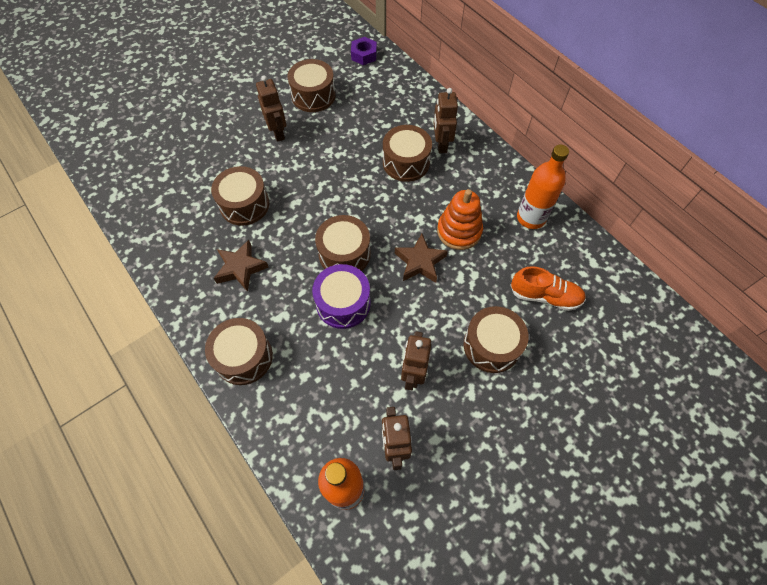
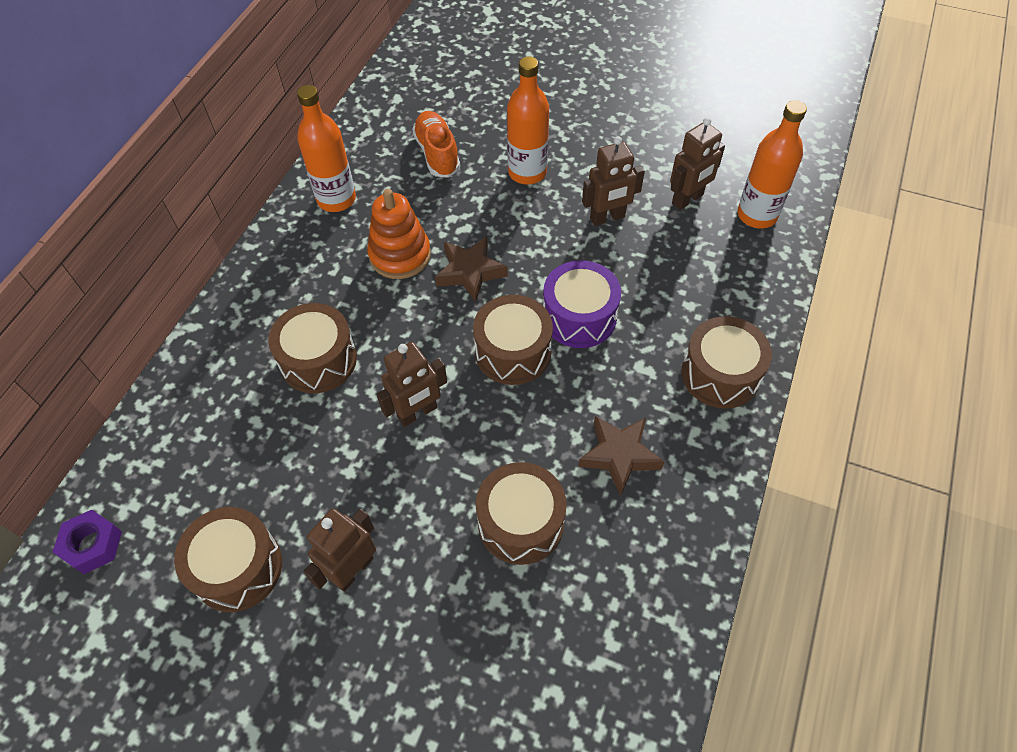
camera: 120 degrees left, 5 degrees down
(441, 144) = (261, 335): brown robot -> brown robot (417, 413)
(491, 345) = (527, 172): brown drum -> orange bottle

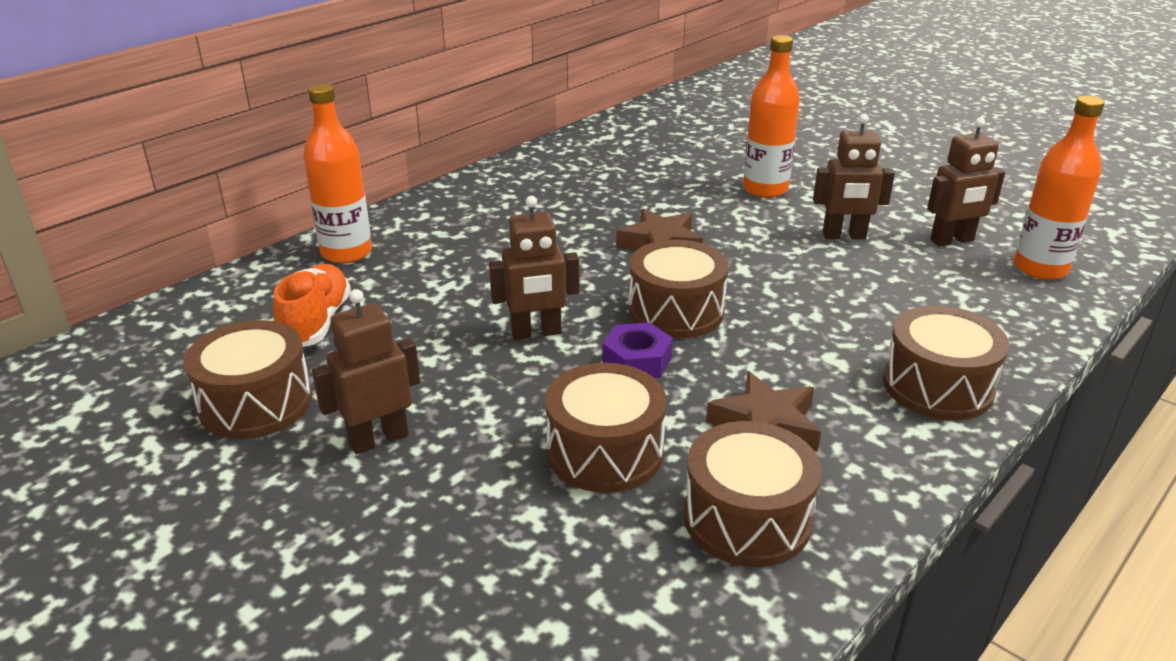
camera: 20 degrees right, 25 degrees down
(92, 545) = (129, 348): purple nut -> purple nut (637, 361)
(318, 360) = (454, 272): brown drum -> brown drum (747, 519)
(336, 199) = (548, 171): orange bottle -> orange bottle (346, 252)
(400, 255) = (590, 218): orange stacking toy -> none
(437, 154) = (672, 161): orange shoe -> orange shoe (316, 322)
(579, 317) = (771, 301): purple drum -> none

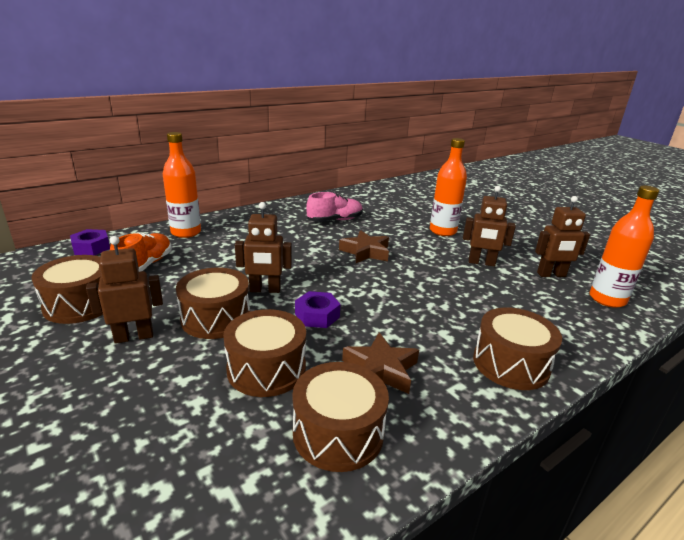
camera: 10 degrees right, 5 degrees down
(202, 305) = (91, 248): none -> purple nut
(584, 194) = (335, 220): none -> pink shoe
(676, 311) = (356, 290): brown drum -> brown drum (216, 318)

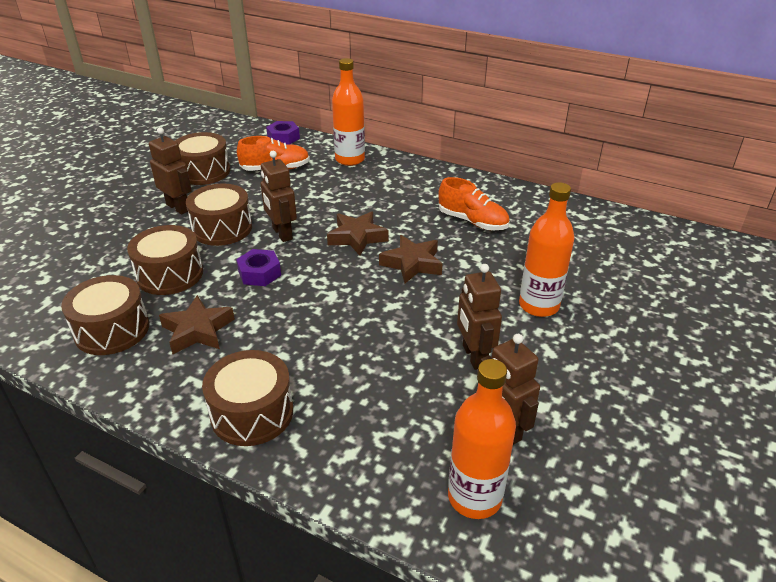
camera: 65 degrees right, 10 degrees up
(309, 261) = (357, 237): none -> brown star
(335, 220) = (472, 221): pink shoe -> orange shoe

